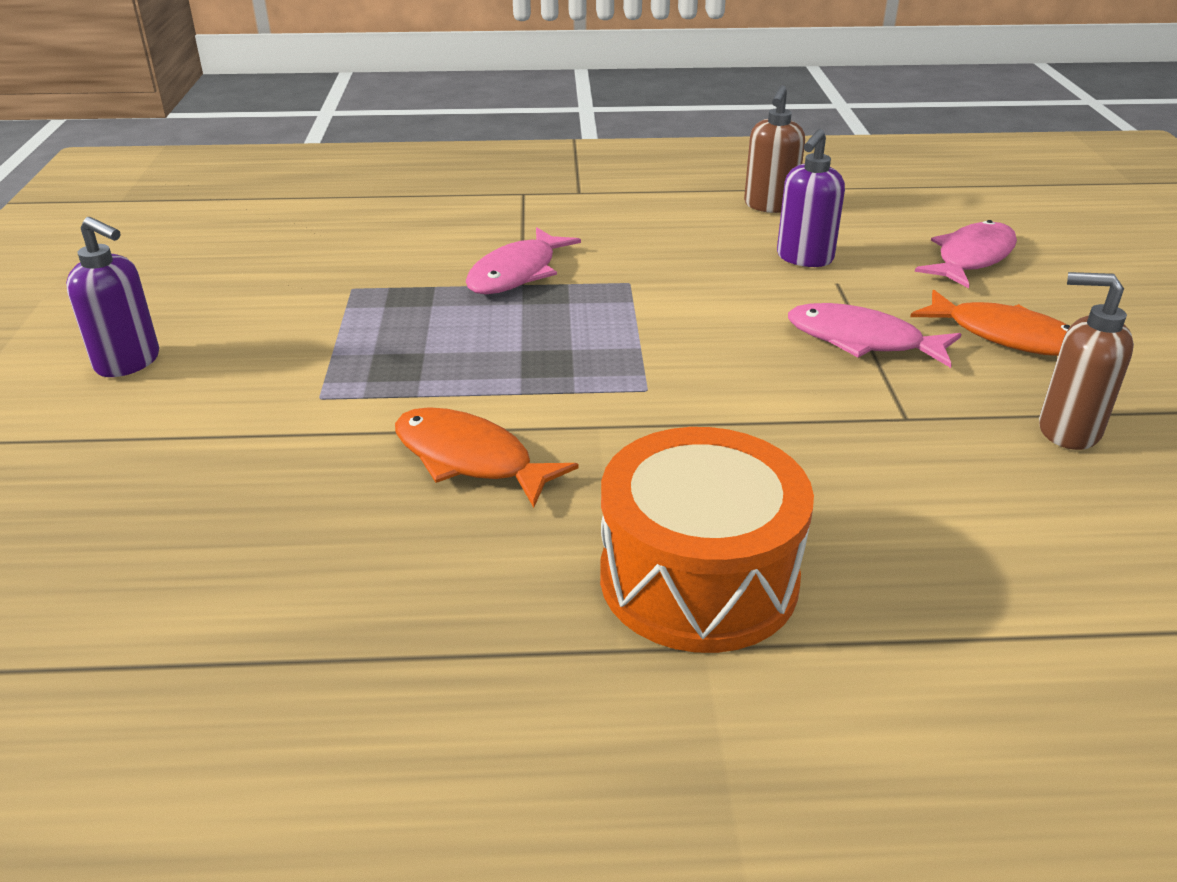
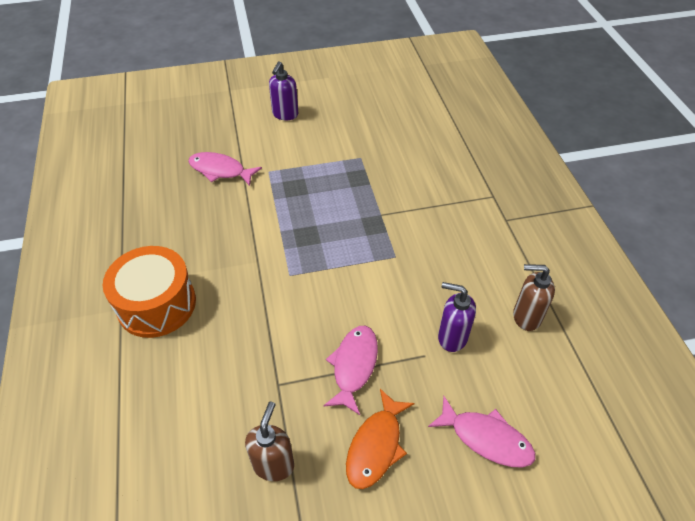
camera: 80 degrees right, 15 degrees up
(470, 459) = (229, 224): orange fish -> none
(517, 273) = (392, 210): pink fish -> pink fish (220, 170)

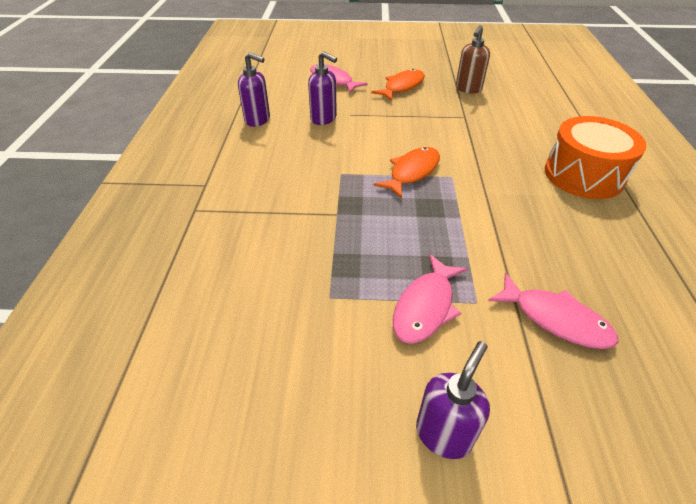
camera: 165 degrees left, 5 degrees down
(328, 272) = (412, 172): none -> orange fish
(354, 366) = (406, 116): pink fish -> pink fish (425, 306)
(526, 317) = (258, 120): brown soap dispenser -> purple soap dispenser

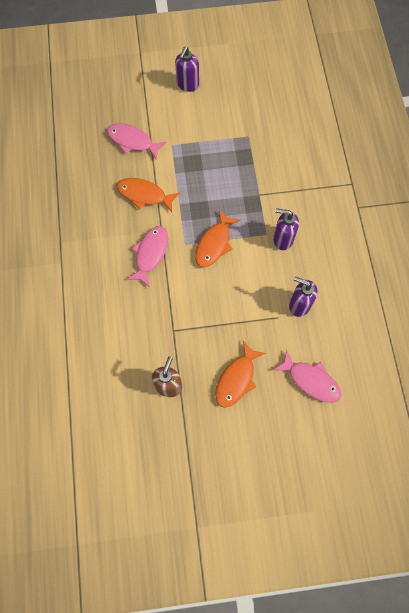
camera: 170 degrees right, 25 degrees up
(258, 120) = (356, 293): purple soap dispenser -> purple soap dispenser (282, 239)
(425, 306) = (198, 138): pink fish -> pink fish (150, 254)
(517, 234) = (144, 195): none -> orange fish
(583, 175) = (87, 261): orange drum -> none

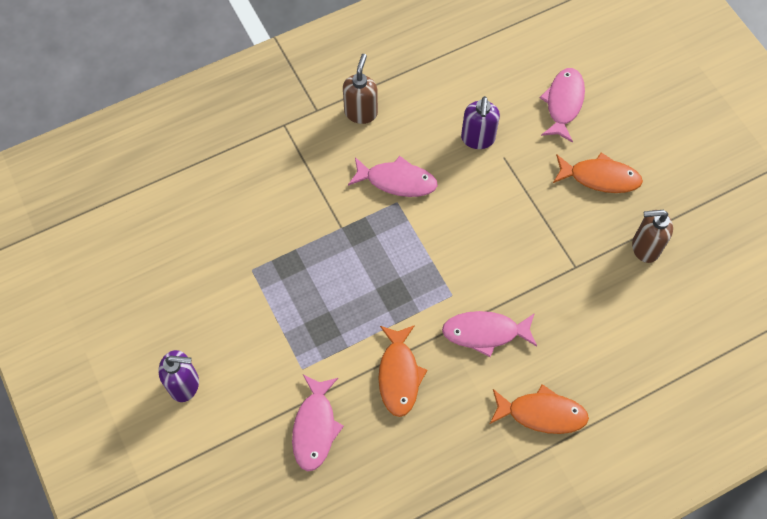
camera: 110 degrees left, 5 degrees down
(214, 244) = (437, 258): orange fish -> orange fish (542, 413)
(282, 239) = (397, 181): purple soap dispenser -> pink fish
(347, 234) = (361, 112): none -> brown soap dispenser

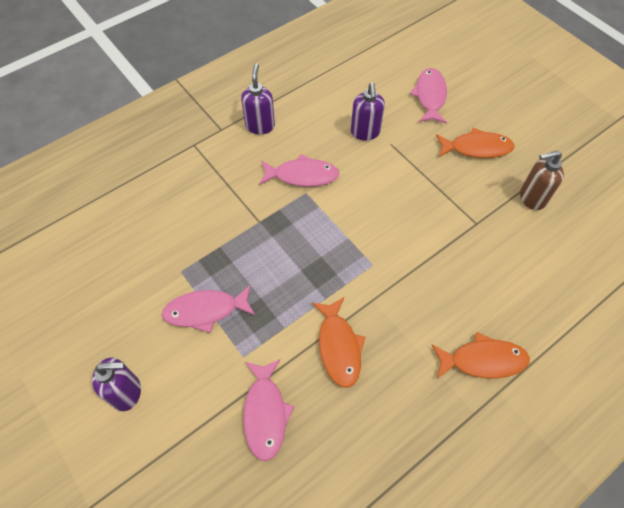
camera: 10 degrees left, 5 degrees down
(361, 112) = (260, 126): brown soap dispenser -> purple soap dispenser
(485, 332) = (411, 293): pink fish -> pink fish (206, 310)

